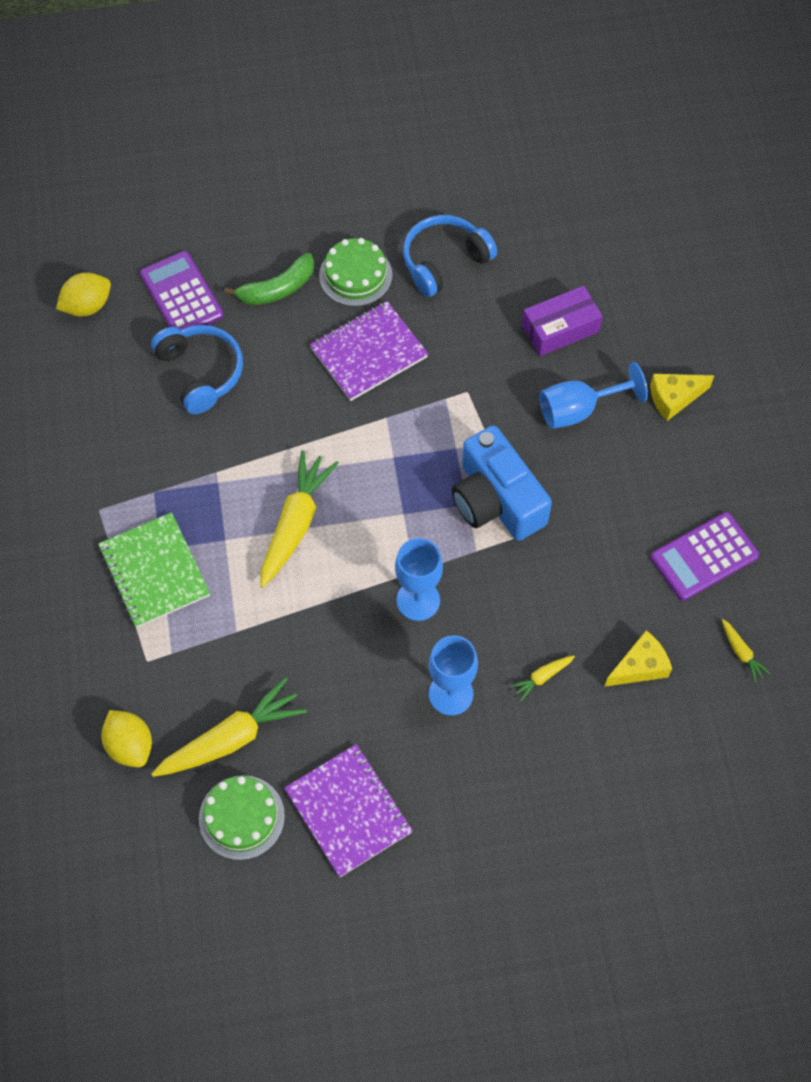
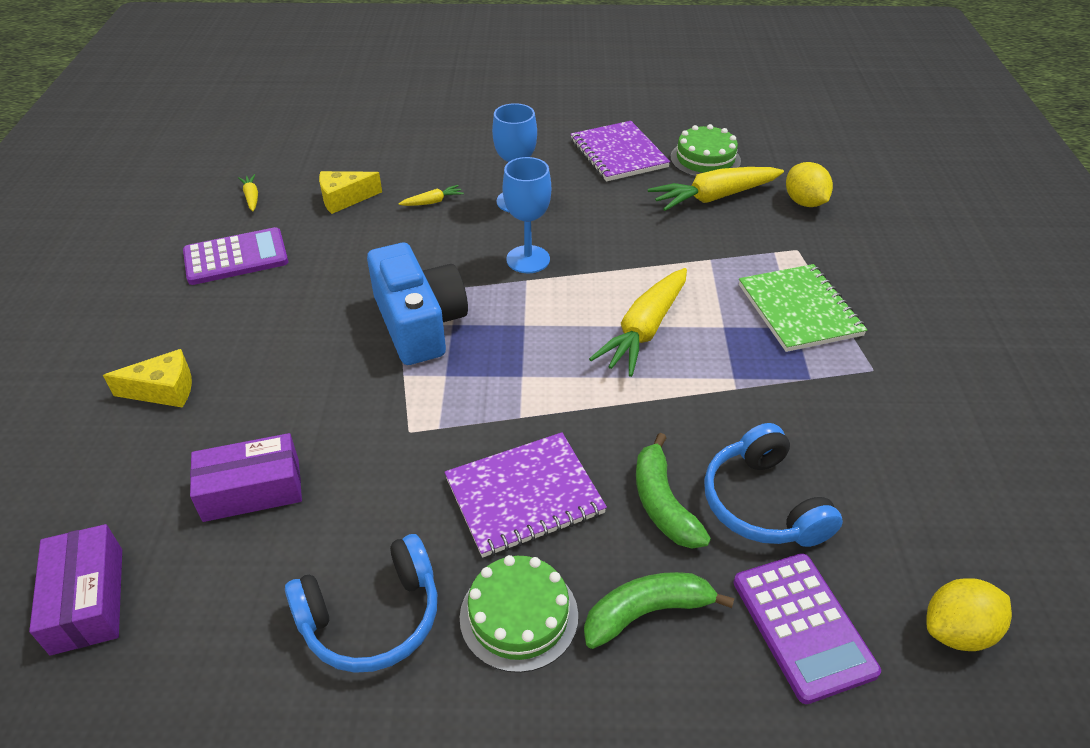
camera: 170 degrees left, 20 degrees down
(271, 362) = (663, 503): none -> green banana
(578, 410) = (284, 393): blue goblet -> none
(621, 245) = (88, 600): none -> purple box

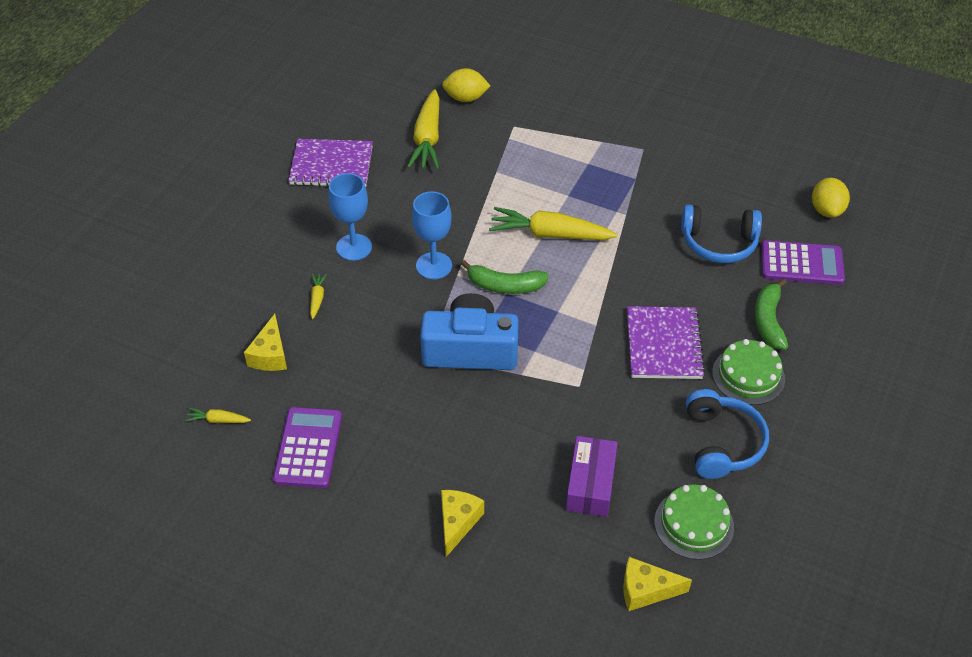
camera: 65 degrees left, 5 degrees up
(88, 600) = (646, 590): purple box -> yellow cheese
(644, 331) = (549, 234): yellow carrot -> yellow carrot turned 135 degrees clockwise
(663, 503) = (699, 284): green banana -> green banana (504, 286)
(705, 159) = (376, 122): green cake -> green cake (694, 524)
(799, 310) = (573, 154): green notebook -> none

